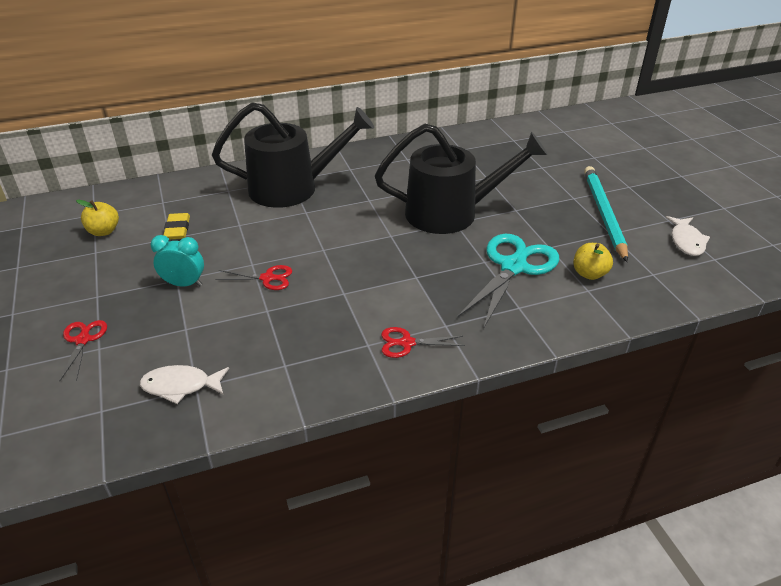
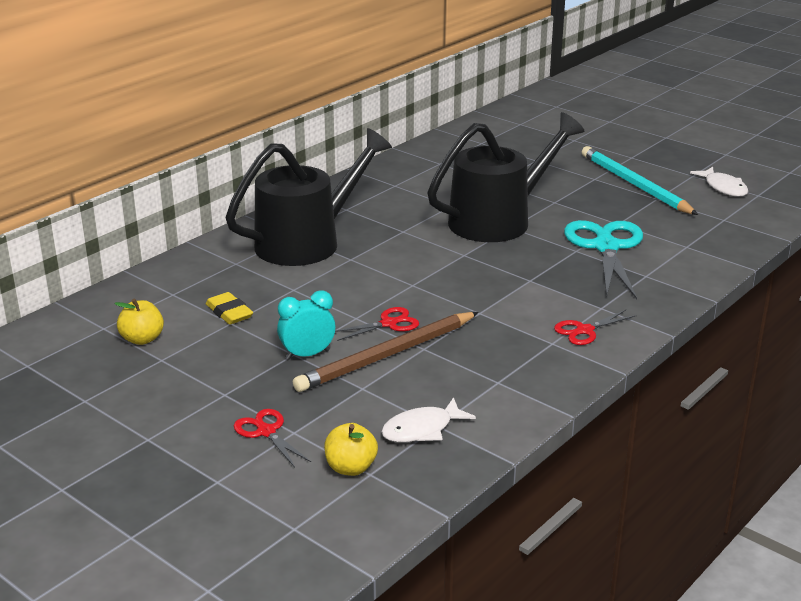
camera: 30 degrees left, 10 degrees down
(234, 306) = (386, 356): none -> brown pencil
(589, 274) = (674, 234): yellow apple -> yellow apple (351, 468)

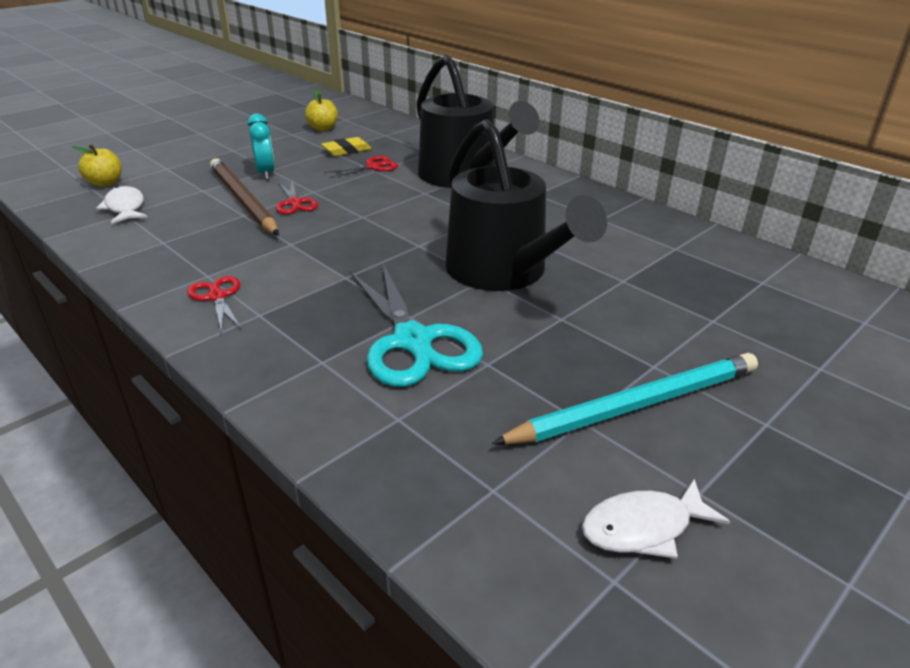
camera: 95 degrees right, 5 degrees up
(266, 432) = (175, 161): red scissors -> red scissors (373, 167)
(606, 247) = (413, 341): turquoise scissors -> turquoise scissors turned 60 degrees clockwise

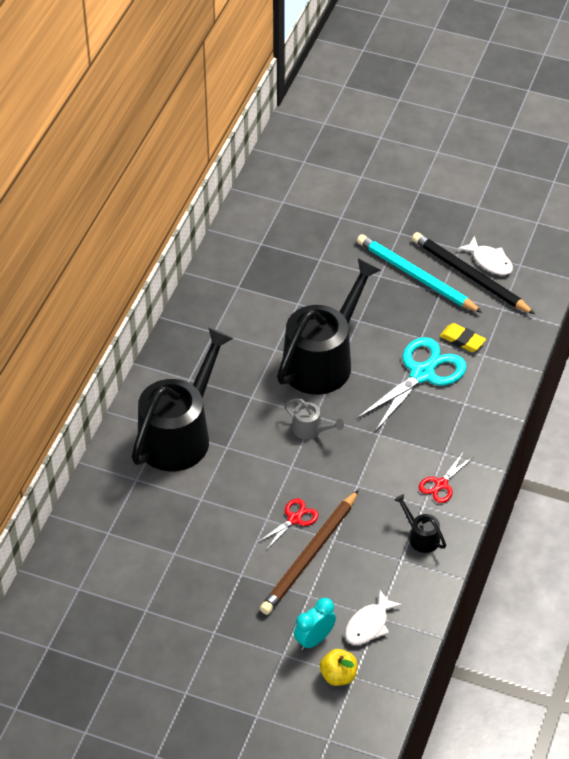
camera: 115 degrees left, 15 degrees up
(170, 261) = (421, 537): none -> black watering can
(266, 173) = (251, 572): turquoise clock -> turquoise clock (314, 639)
(323, 128) = (117, 592): yellow apple -> none
(346, 150) = (166, 542): yellow eraser -> yellow eraser (462, 340)
(373, 167) = (194, 504): red scissors -> none
(399, 238) = (311, 430): none -> grey watering can
(609, 477) = (469, 276): none -> black pencil

